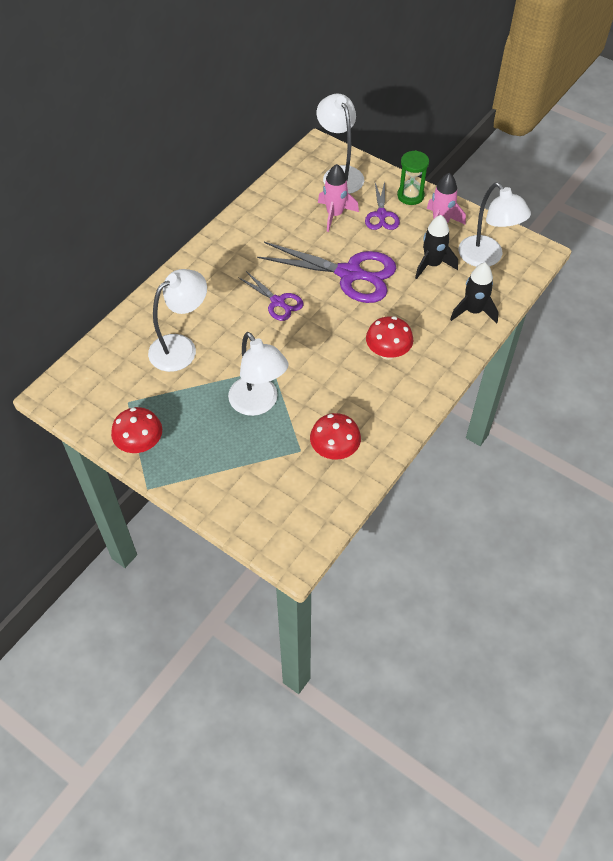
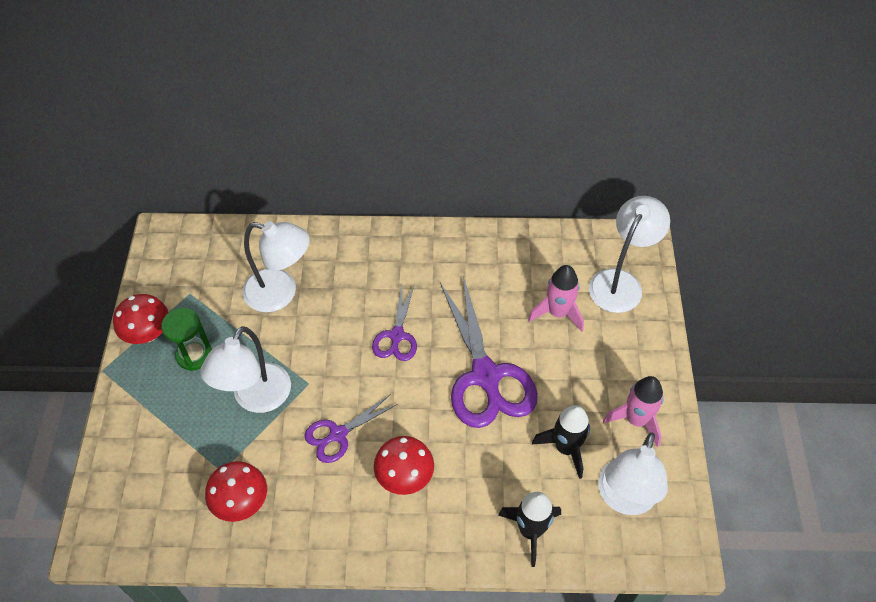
camera: 55 degrees right, 0 degrees up
(381, 215) = (596, 355): purple scissors -> purple scissors (338, 434)
(410, 196) = (650, 366): green hourglass -> green hourglass (194, 355)

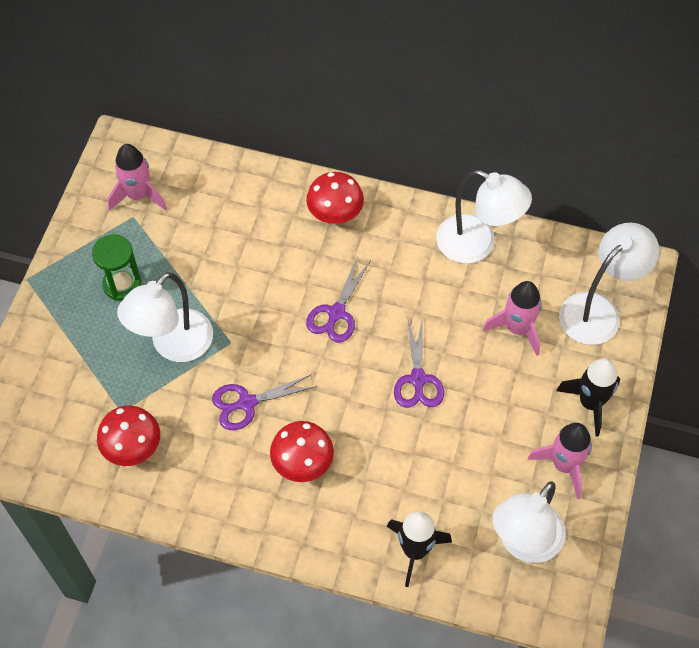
camera: 15 degrees right, 5 degrees up
(148, 333) = (81, 250): red mushroom -> red mushroom (335, 214)
(190, 274) = (138, 196): none -> pink rocket
(281, 293) = (227, 238): white lamp -> white lamp (477, 245)
(486, 376) = (418, 379): purple scissors -> purple scissors, size x0.54
(565, 448) = (479, 475): black rocket -> black rocket (590, 403)

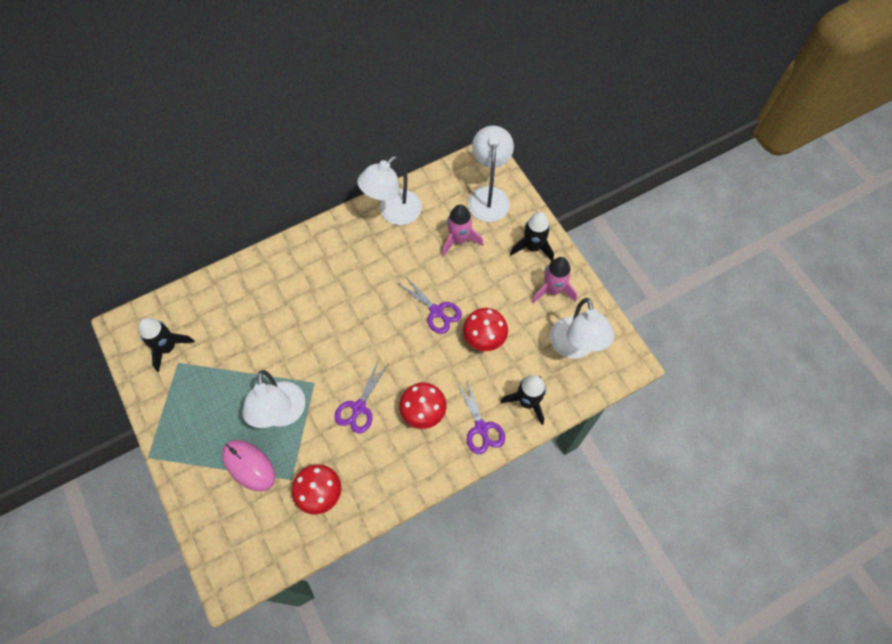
camera: 45 degrees left, 5 degrees up
(99, 365) = (249, 465): none -> pink mouse
(122, 284) = (213, 407): green hourglass -> none
(138, 196) = (168, 347): pink rocket -> black rocket
(335, 214) = (298, 260): red mushroom -> red mushroom (484, 337)
(336, 313) = (356, 314): purple scissors -> purple scissors (481, 428)
(477, 245) = (393, 213): white lamp -> white lamp turned 150 degrees clockwise

